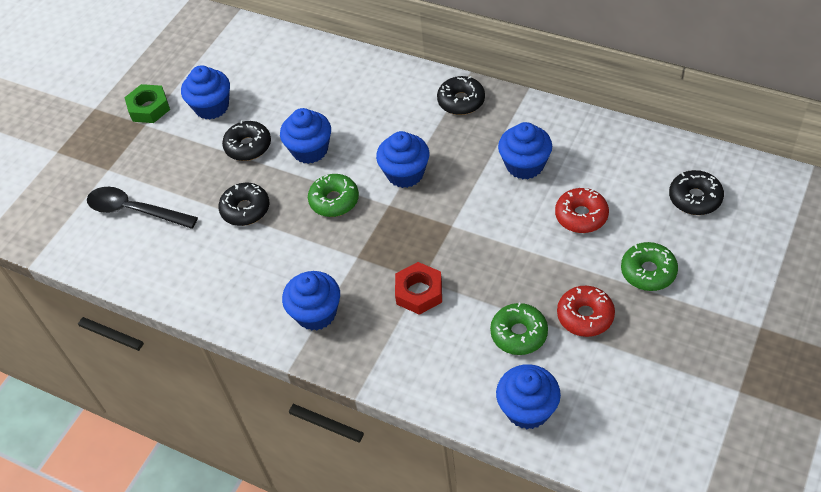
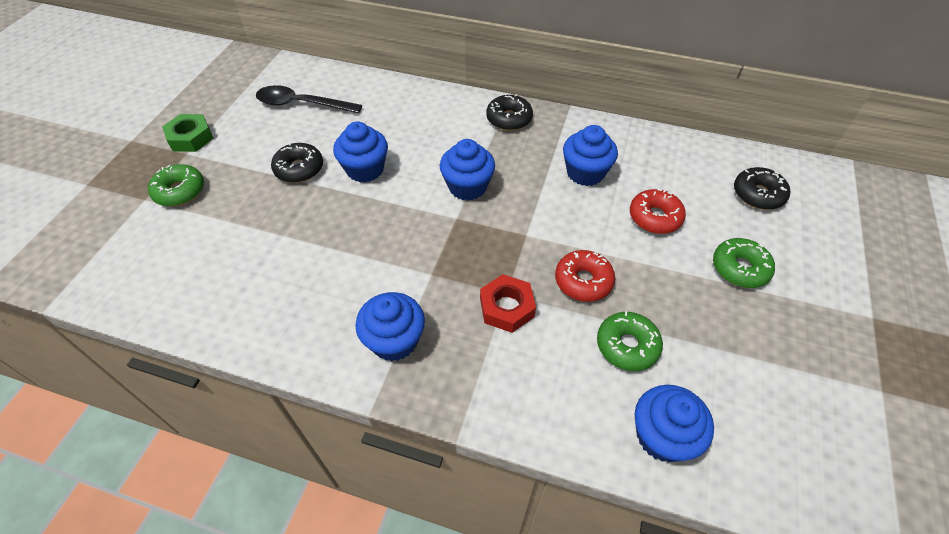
camera: 15 degrees left, 0 degrees up
(135, 210) = (175, 240): black spoon -> black spoon (302, 104)
(212, 107) = (258, 134): blue cupcake -> none
(245, 209) = (301, 231): black donut -> none
(334, 200) = (397, 217): green donut -> green donut (180, 191)
(585, 316) = (691, 320): red donut -> red donut (583, 281)

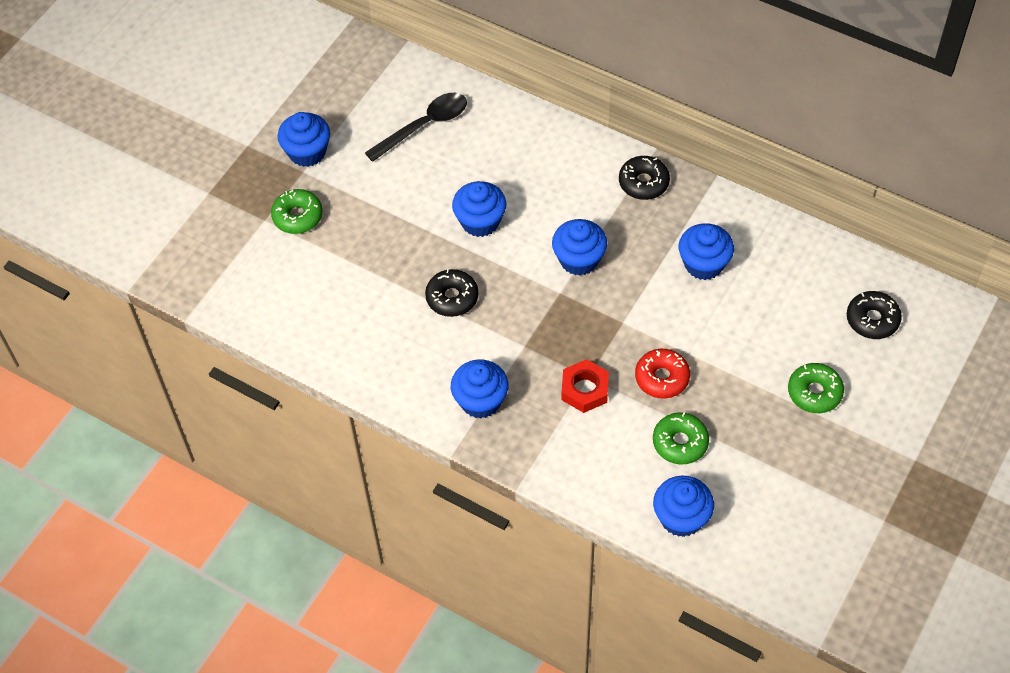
camera: 15 degrees right, 5 degrees up
(190, 138) = (307, 152): green nut -> blue cupcake
(299, 169) = (414, 210): black donut -> black donut (452, 298)
(302, 104) = (424, 126): black spoon -> black spoon turned 120 degrees clockwise
(655, 217) = (755, 326): red donut -> none

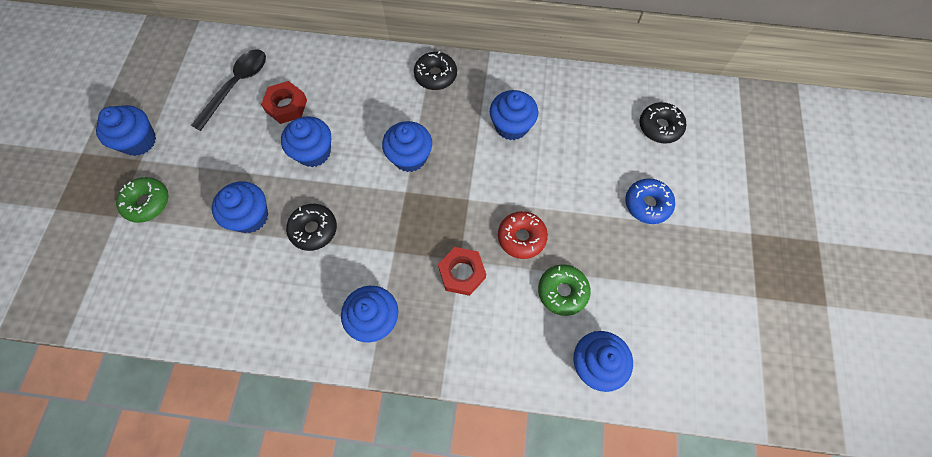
camera: 25 degrees left, 10 degrees up
(394, 264) = (250, 216): none -> blue cupcake
(469, 164) = (286, 106): none -> red nut
(814, 392) = (647, 204): green donut -> blue donut

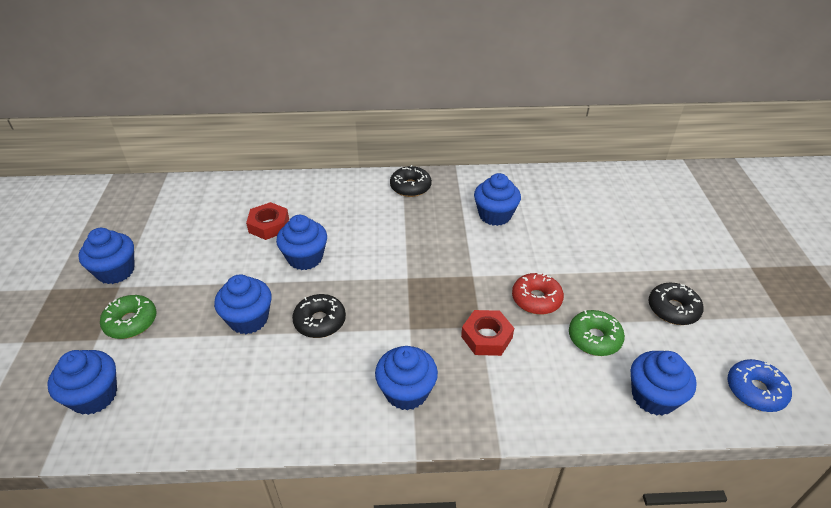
camera: 10 degrees left, 25 degrees down
(236, 86) = (214, 216): black spoon -> none
(410, 157) = (404, 250): blue cupcake -> blue cupcake (94, 396)
(647, 204) = (645, 257): blue donut -> blue donut (755, 391)
(660, 127) = (631, 200): black donut -> black donut (673, 309)

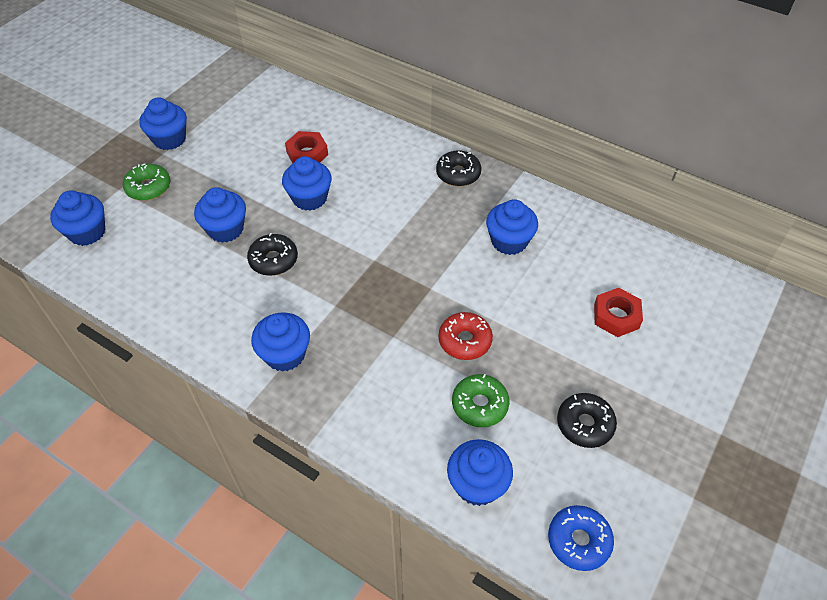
camera: 35 degrees right, 10 degrees up
(486, 337) = (388, 348): red nut -> red nut (616, 316)

